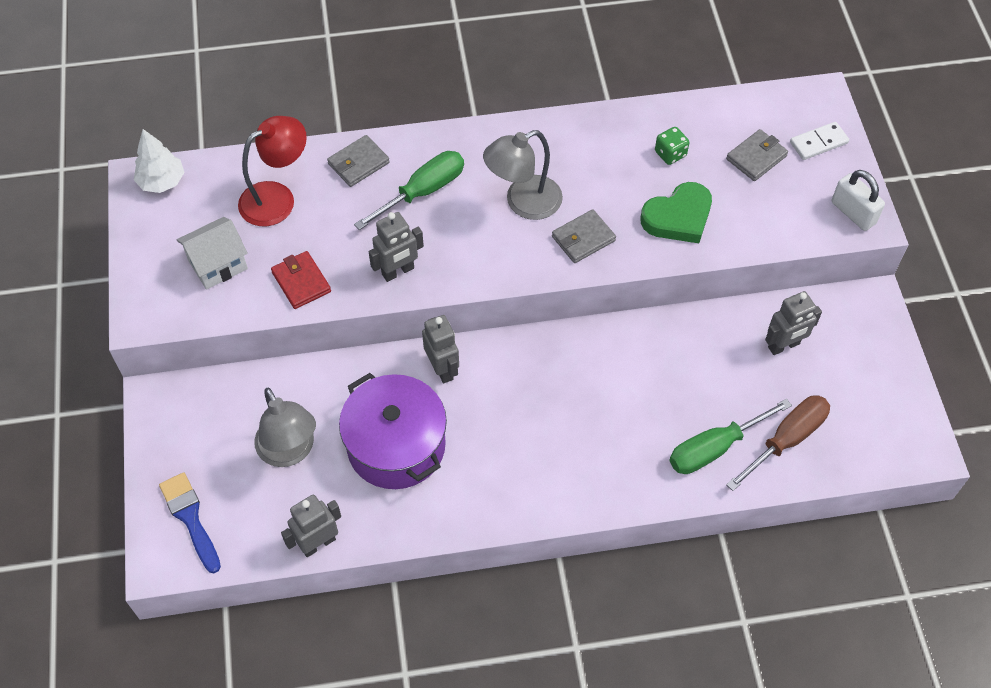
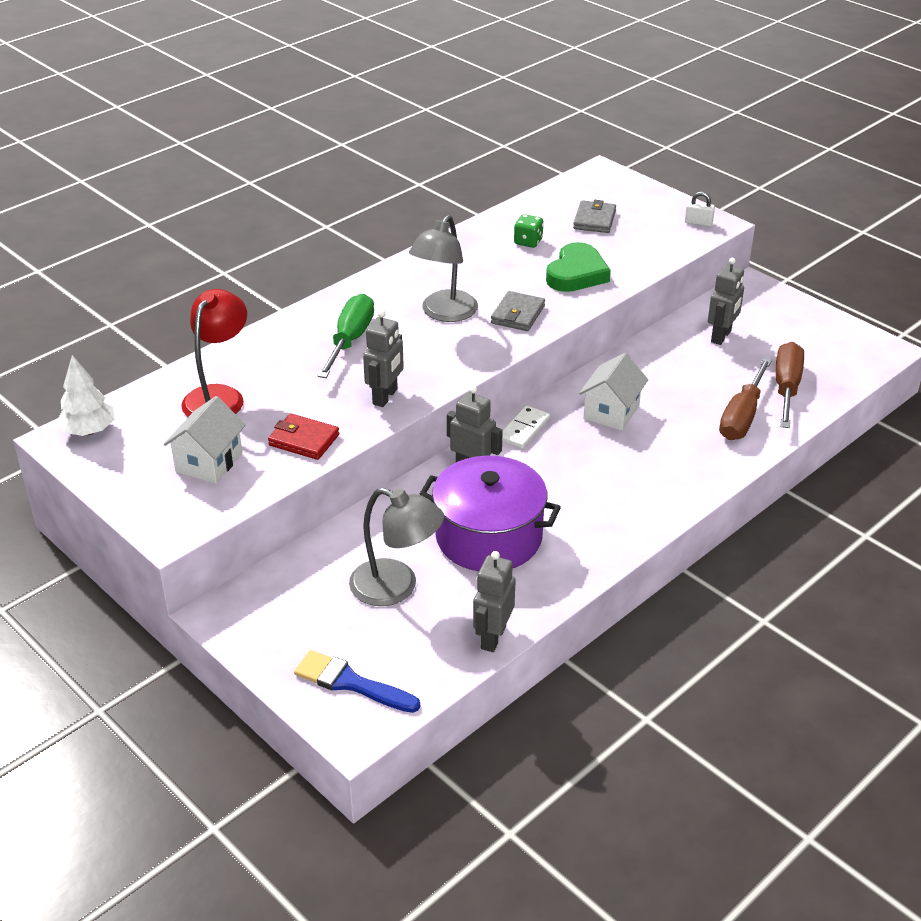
camera: 35 degrees left, 20 degrees down
(358, 163) = (271, 345): grey wallet -> none
(606, 375) = (611, 412): none -> white house
(715, 448) = (742, 416): green screwdriver -> brown screwdriver
(818, 143) = (629, 196): white domino -> white domino (524, 429)
(853, 213) = (698, 222): white padlock -> white padlock, size x0.61

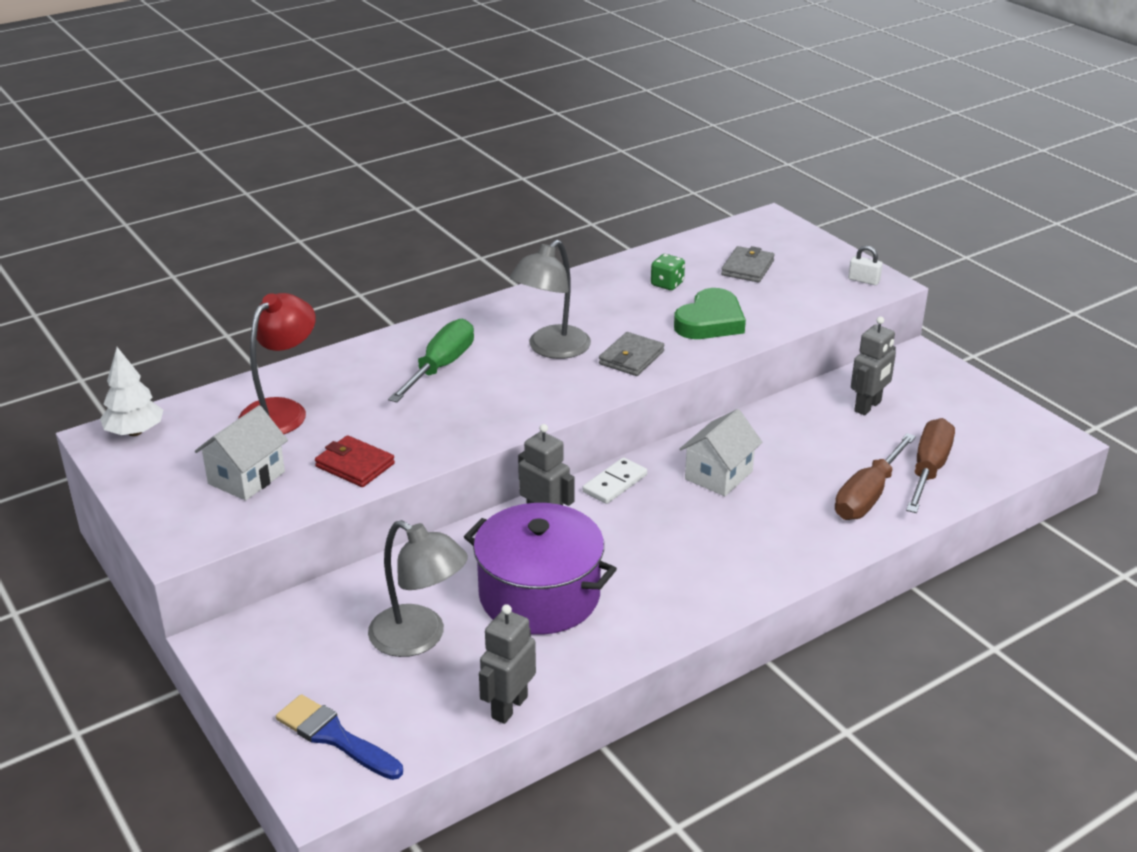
camera: 10 degrees right, 5 degrees down
(385, 397) = (458, 429): grey robot -> none

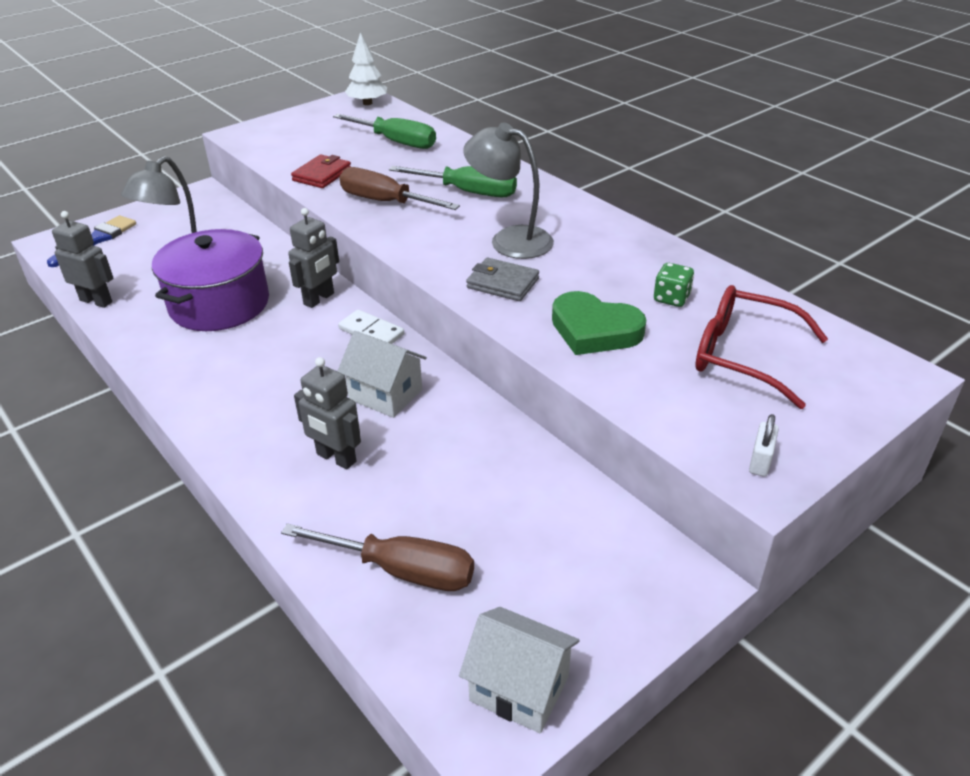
camera: 85 degrees right, 5 degrees up
(246, 478) = (310, 142): white house -> white house (519, 688)
(282, 411) = (396, 142): red lamp -> green screwdriver
(747, 268) = (743, 356): grey wallet -> red glasses
(868, 406) = (540, 518): grey robot -> grey robot (336, 458)
(868, 495) = (347, 509): brown screwdriver -> brown screwdriver (386, 202)

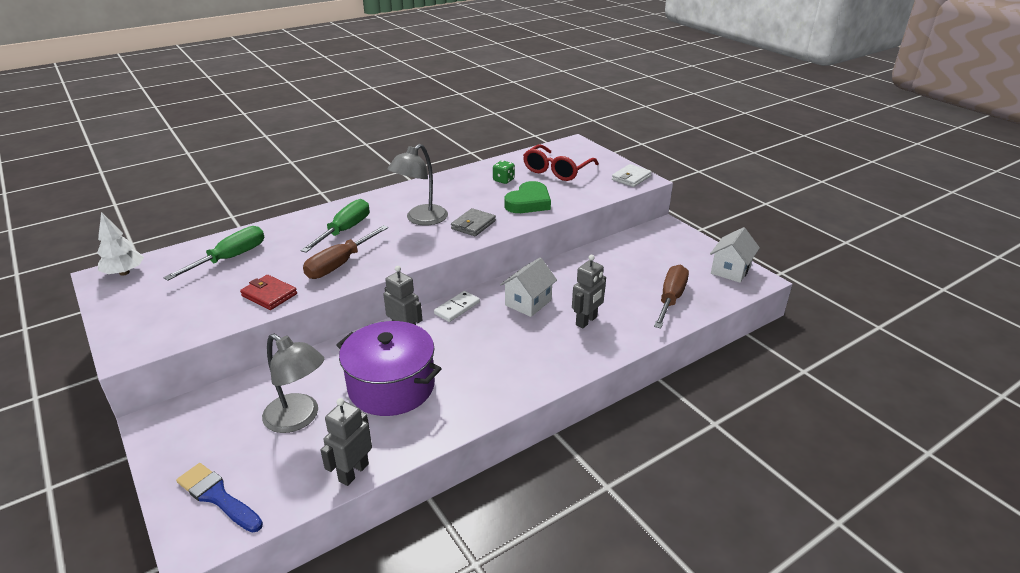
camera: 85 degrees left, 5 degrees down
(760, 461) = (631, 178): white padlock -> white wallet

